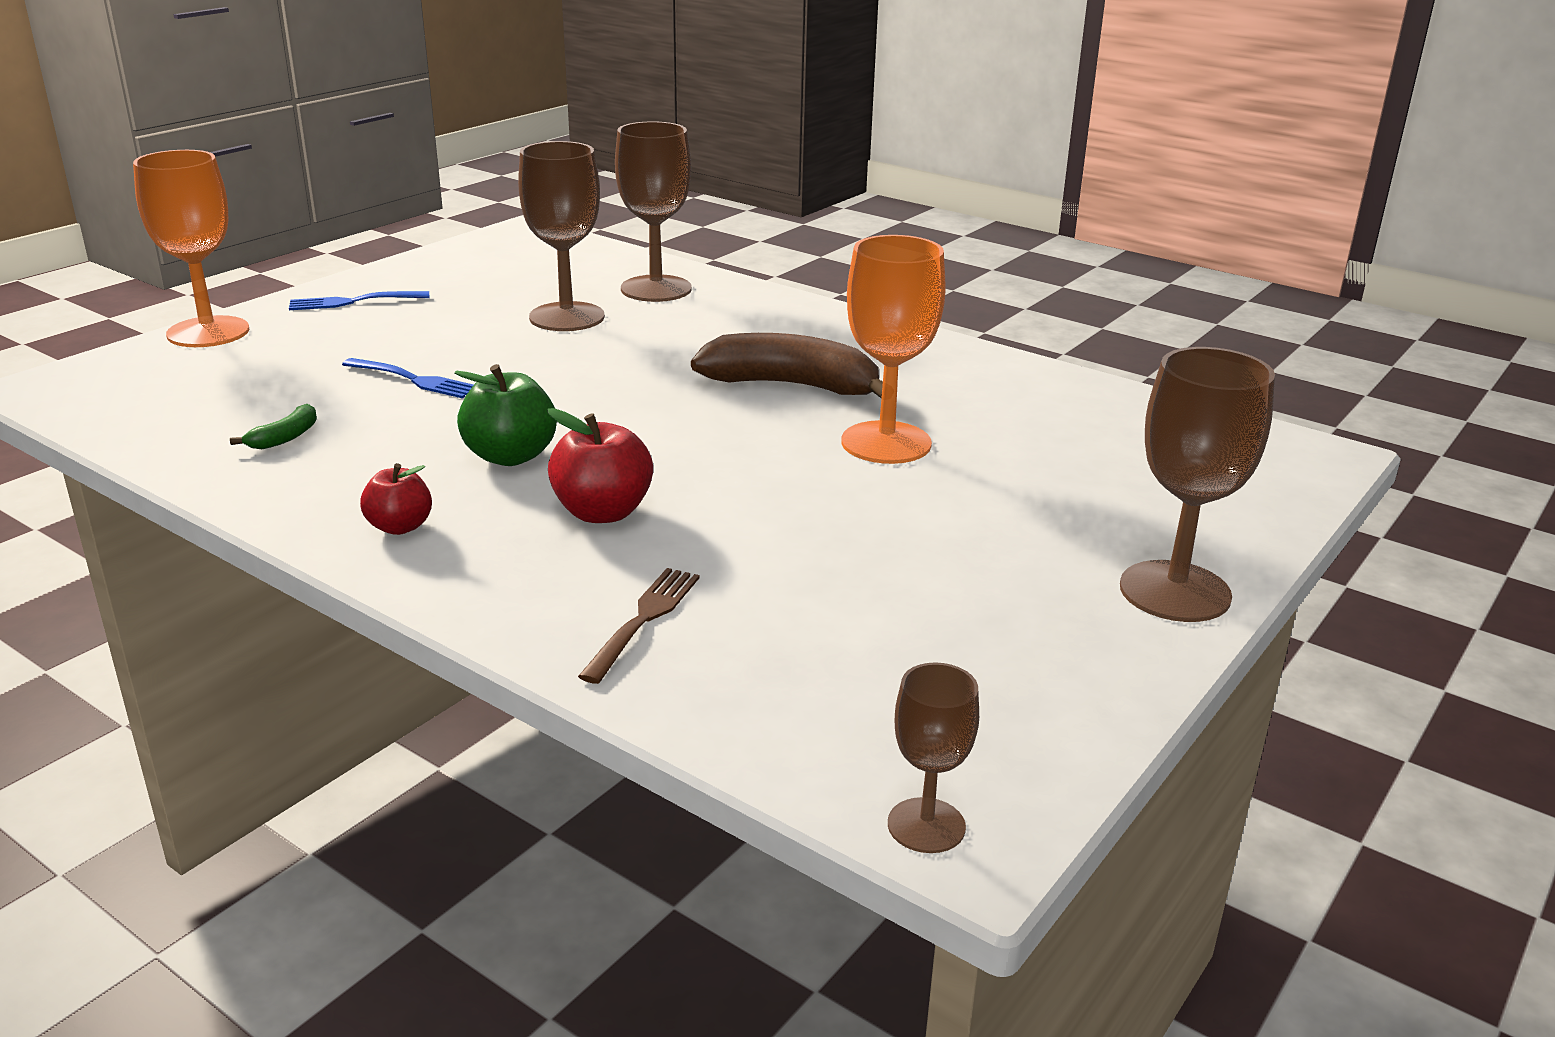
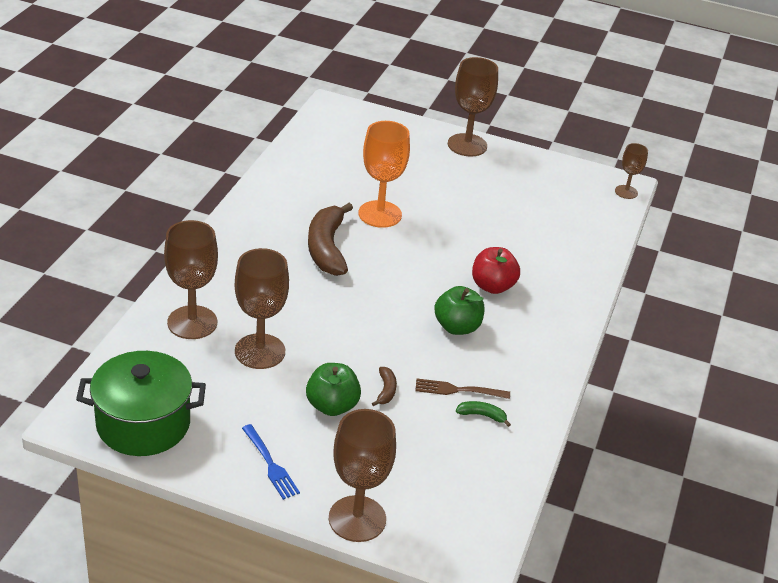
camera: 110 degrees left, 10 degrees up
(208, 332) = (357, 519): orange goblet -> brown goblet
(400, 527) = (541, 343): red apple -> none
(413, 379) = (386, 390): blue fork -> brown banana
(418, 344) = (332, 406): none -> green apple
(488, 255) = (143, 424): none -> green pot
(643, 621) = (564, 260): brown fork -> brown fork (458, 390)

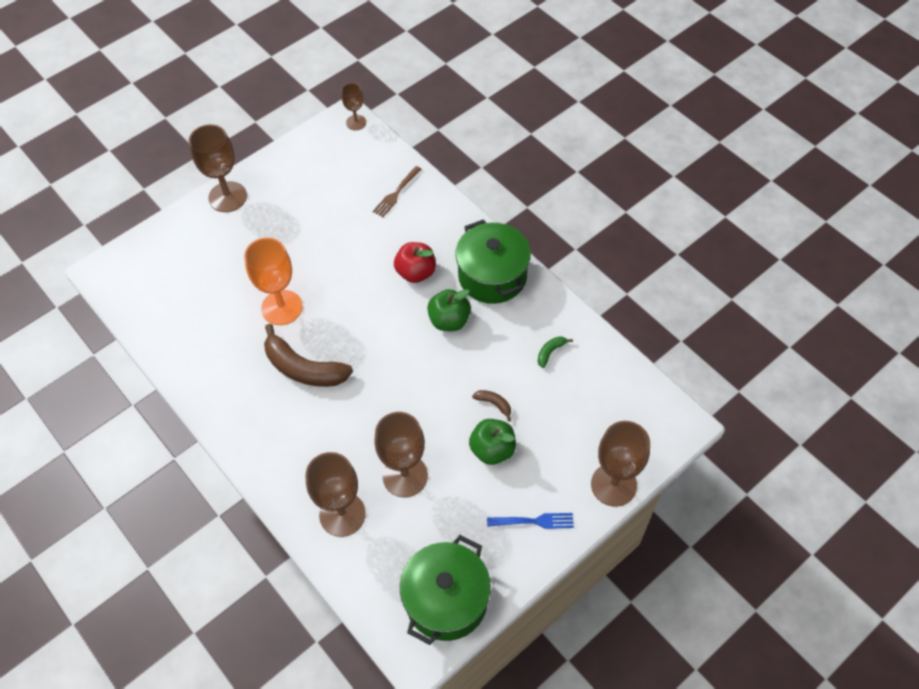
camera: 55 degrees left, 20 degrees up
(458, 390) = (517, 354): brown fork -> brown fork (396, 193)
(537, 342) = (492, 276): none -> green pot

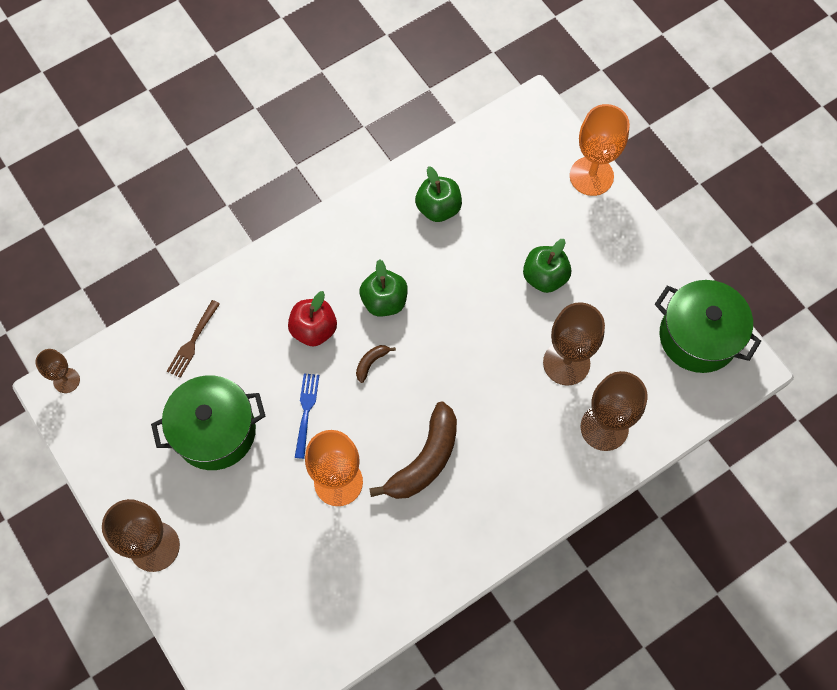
camera: 85 degrees left, 10 degrees up
(396, 193) = (193, 341): brown fork -> brown fork turned 75 degrees clockwise
(492, 276) = (333, 251): green pot -> green pot (215, 431)
(494, 404) = (493, 269): brown banana -> brown banana (371, 363)
(533, 521) = (624, 250): blue fork -> blue fork (306, 412)
(550, 352) = (438, 208): green banana -> green apple
(613, 485) = (591, 176): brown goblet -> orange goblet

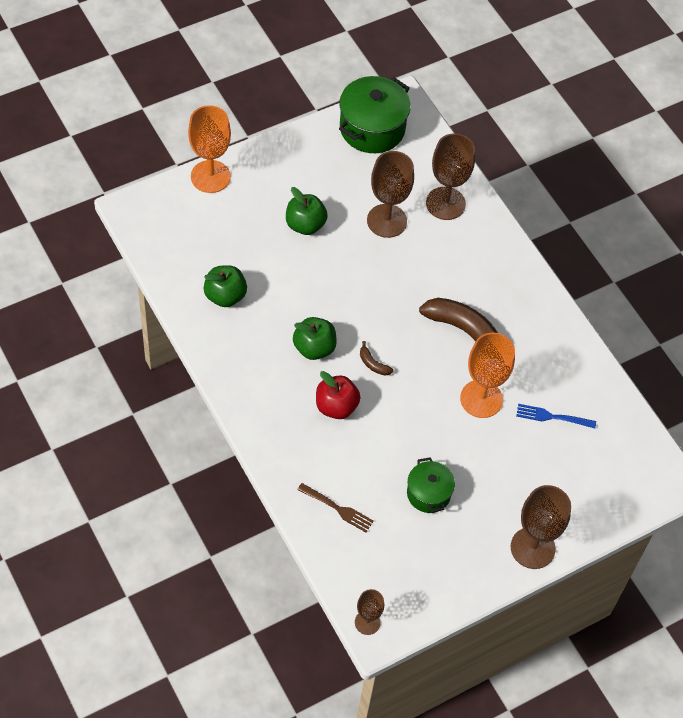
camera: 90 degrees left, 10 degrees down
(215, 431) = (428, 493): green pot -> green pot, size x0.59
(306, 412) = (416, 419): blue fork -> blue fork (553, 417)

